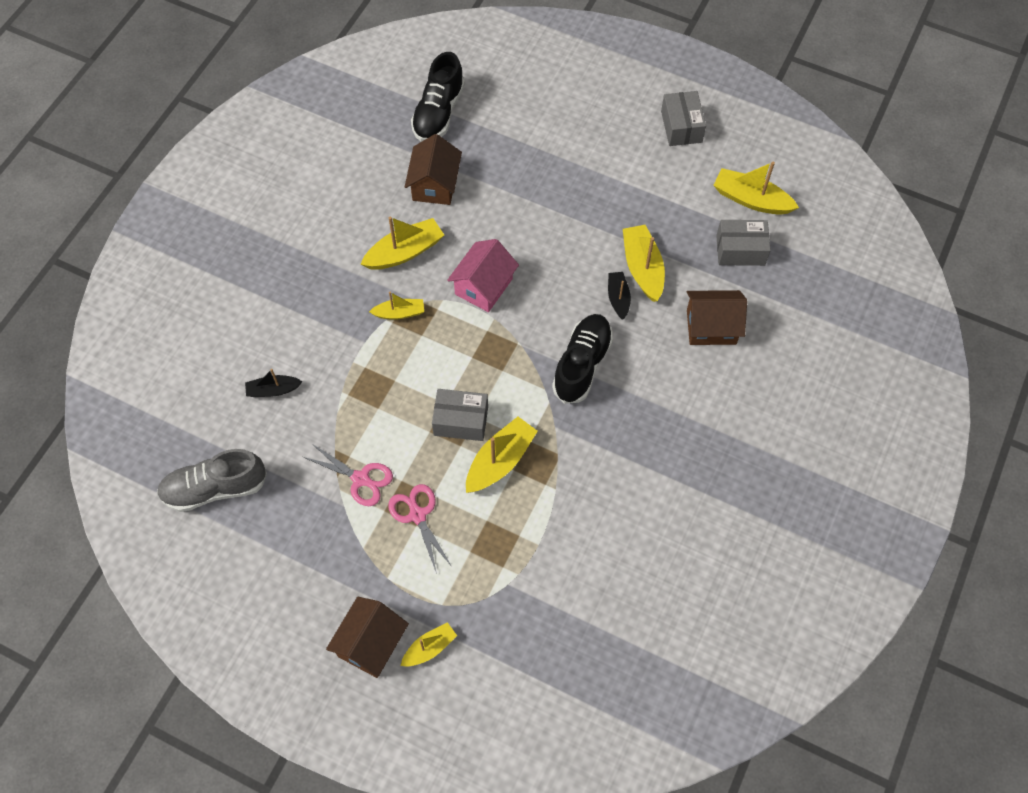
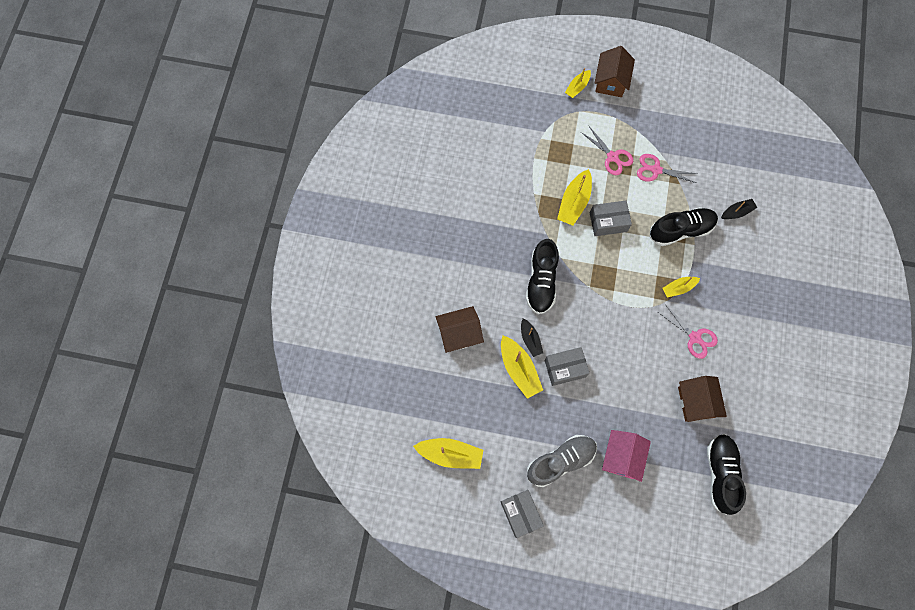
camera: 165 degrees right, 10 degrees up
(215, 488) = (741, 142): grey shoe -> grey shoe (560, 461)
(363, 385) = (681, 230): none -> black shoe
(404, 252) = (694, 337): yellow boat -> pink scissors
(483, 286) = (628, 324): pink house -> pink house (621, 457)
(740, 250) = (450, 404): grey box -> grey box (565, 368)

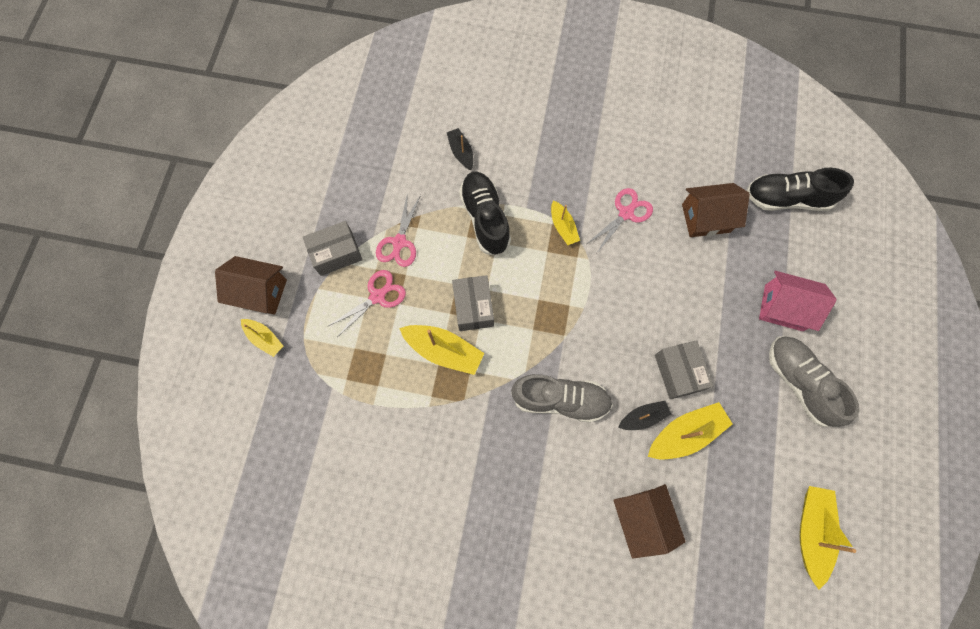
camera: 90 degrees left, 0 degrees up
(520, 513) = (872, 436): grey box -> grey box (336, 253)
(541, 282) = (560, 400): black shoe -> grey shoe

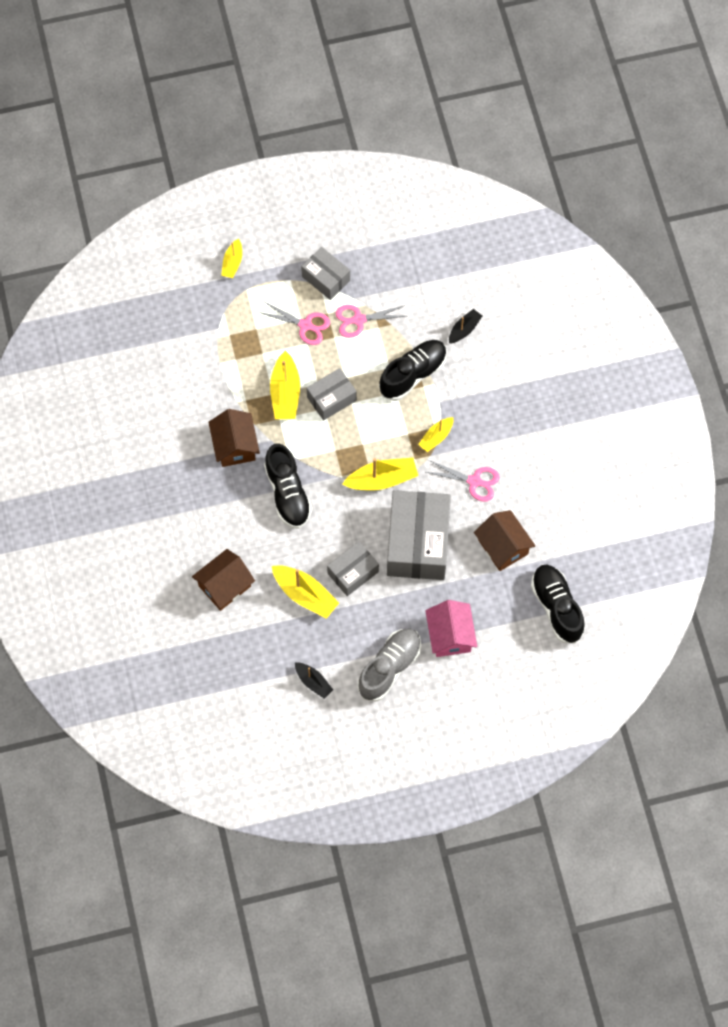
camera: 65 degrees right, 5 degrees down
(260, 292) = (267, 241): brown house -> brown house (235, 446)
(560, 400) = (288, 493): grey shoe -> black shoe
(643, 417) = (303, 559): black boat -> black boat (313, 682)
(670, 294) = (418, 543): none -> grey box
(811, 531) = (272, 712): yellow boat -> yellow boat (382, 479)

